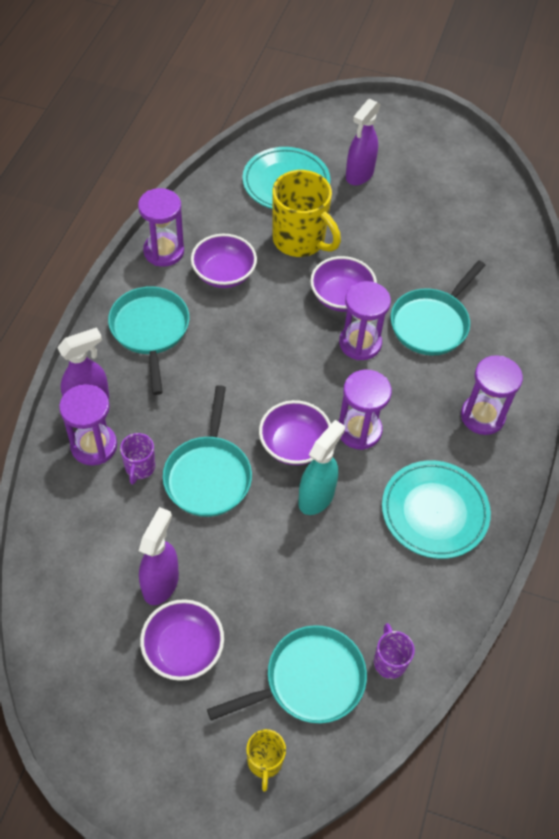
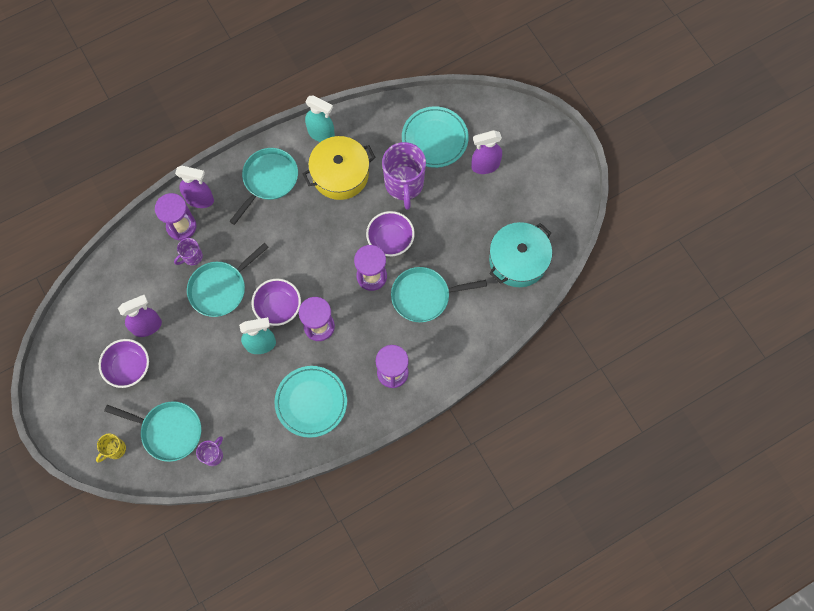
camera: 45 degrees right, 15 degrees up
(164, 251) = (321, 134): purple hourglass -> turquoise spray bottle
(224, 274) = (340, 174): purple bowl -> yellow pot
(300, 240) = (404, 185): yellow mug -> purple mug
(480, 231) = (518, 260): none -> turquoise pot

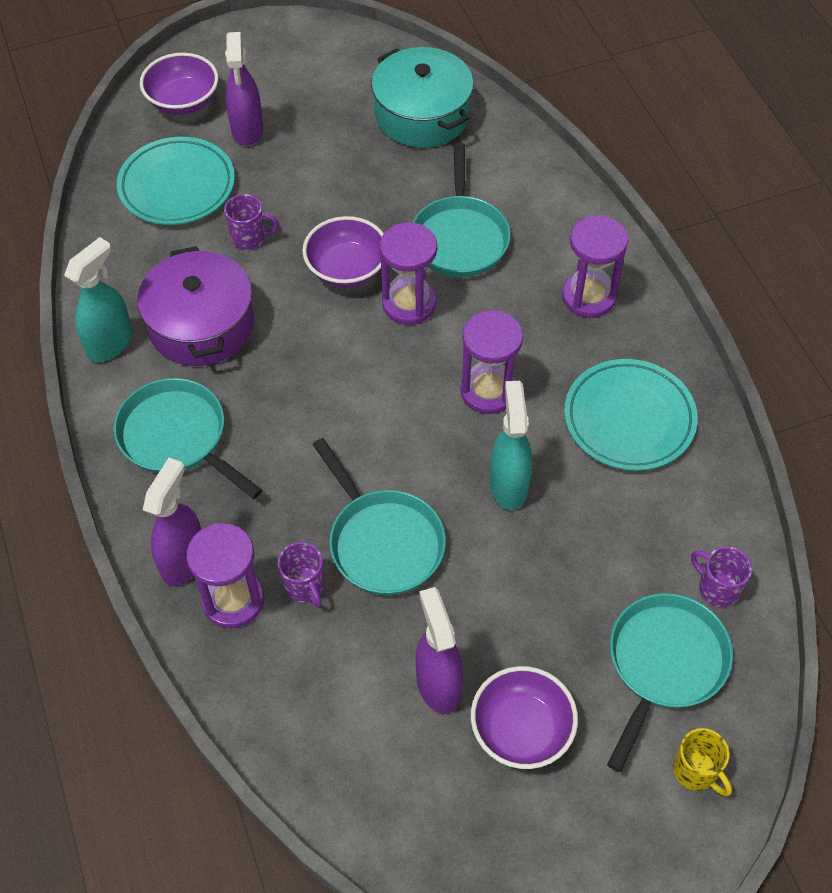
camera: 80 degrees left, 15 degrees down
(278, 307) = (439, 450): purple bowl -> purple bowl (183, 101)
(340, 174) = (201, 325): yellow pot -> purple pot
(404, 185) = (249, 238): purple mug -> purple mug, size x0.49

